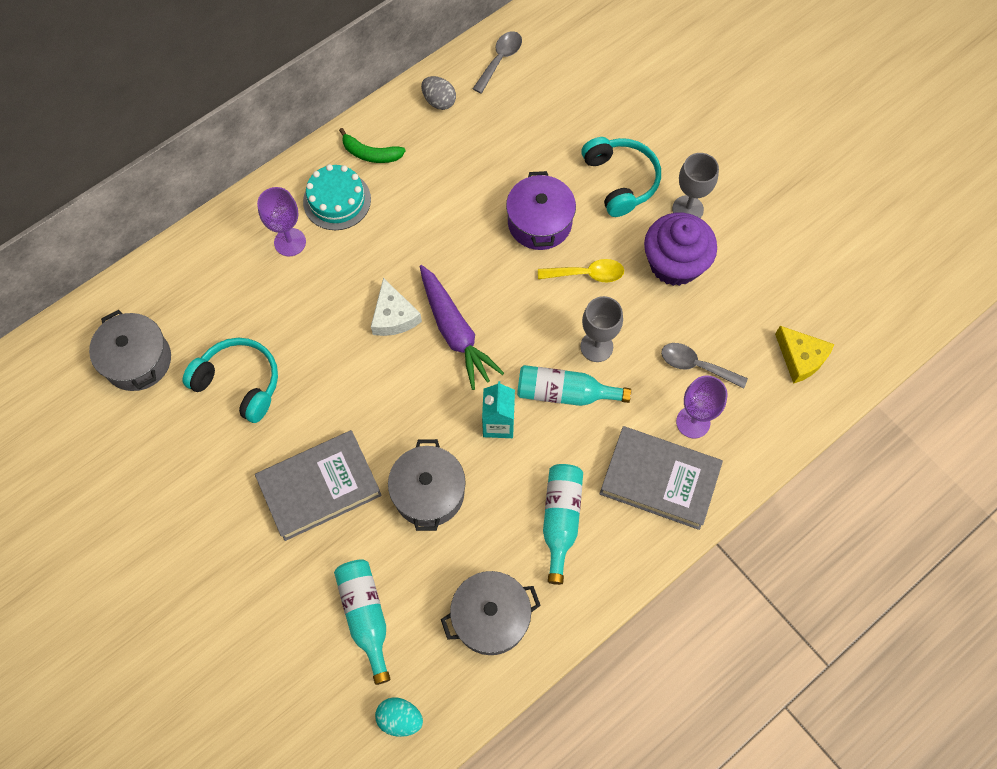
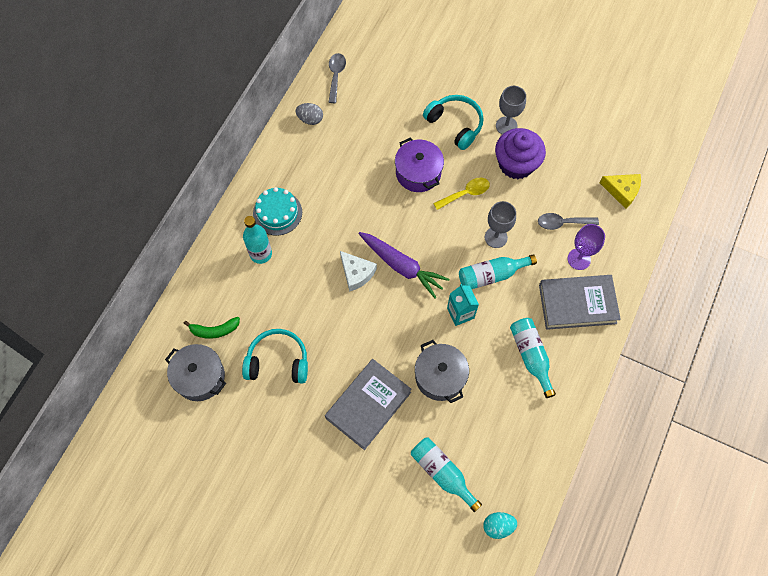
camera: 25 degrees left, 0 degrees up
(290, 242) = (261, 254): purple goblet -> turquoise bottle
(370, 154) = (283, 172): green banana -> green banana (214, 330)
(491, 617) = (520, 437): grey pot -> none

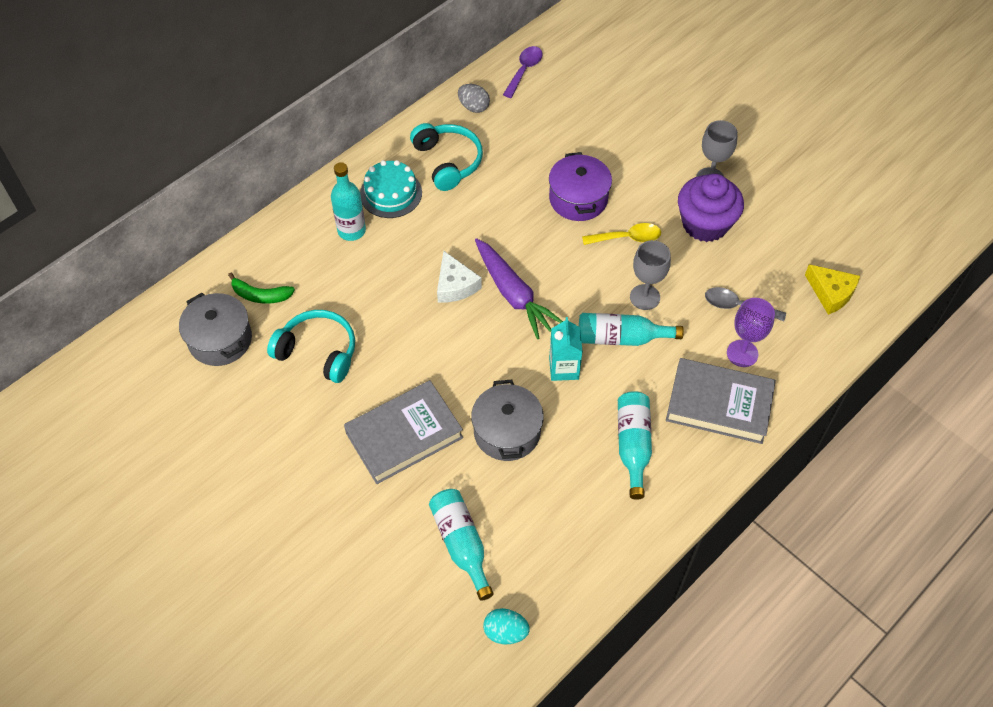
camera: 20 degrees right, 10 degrees down
(336, 76) = (524, 71): grey spoon -> purple spoon
(455, 124) = (646, 160): turquoise headphones -> turquoise headphones (448, 161)

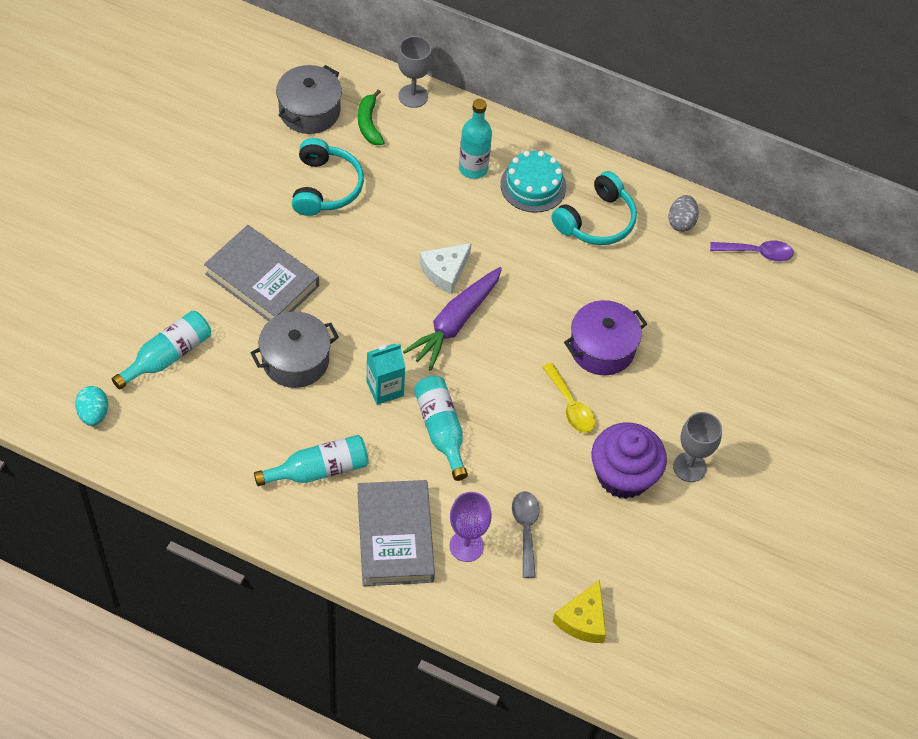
camera: 65 degrees right, 0 degrees up
(644, 297) = (500, 439): grey goblet -> grey goblet (413, 96)

